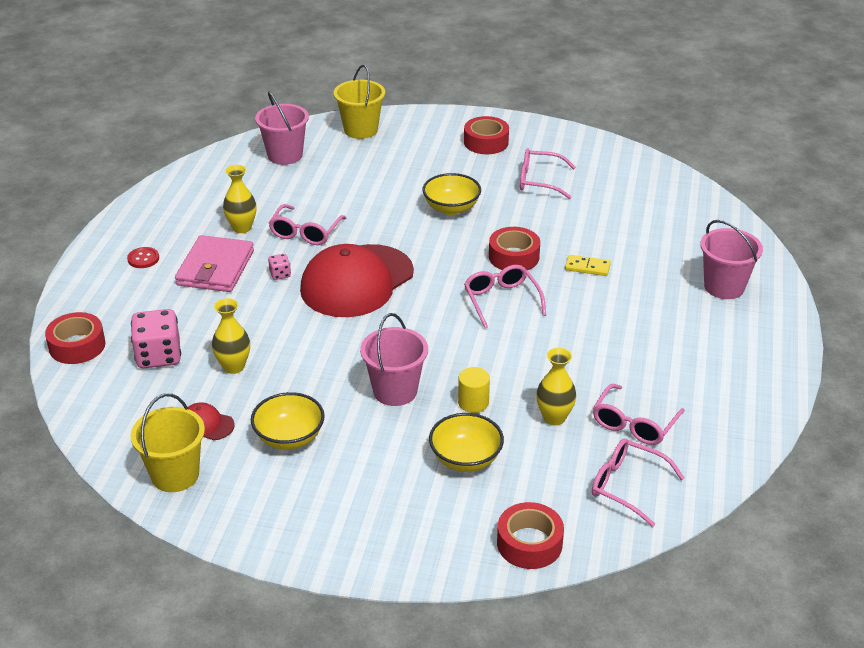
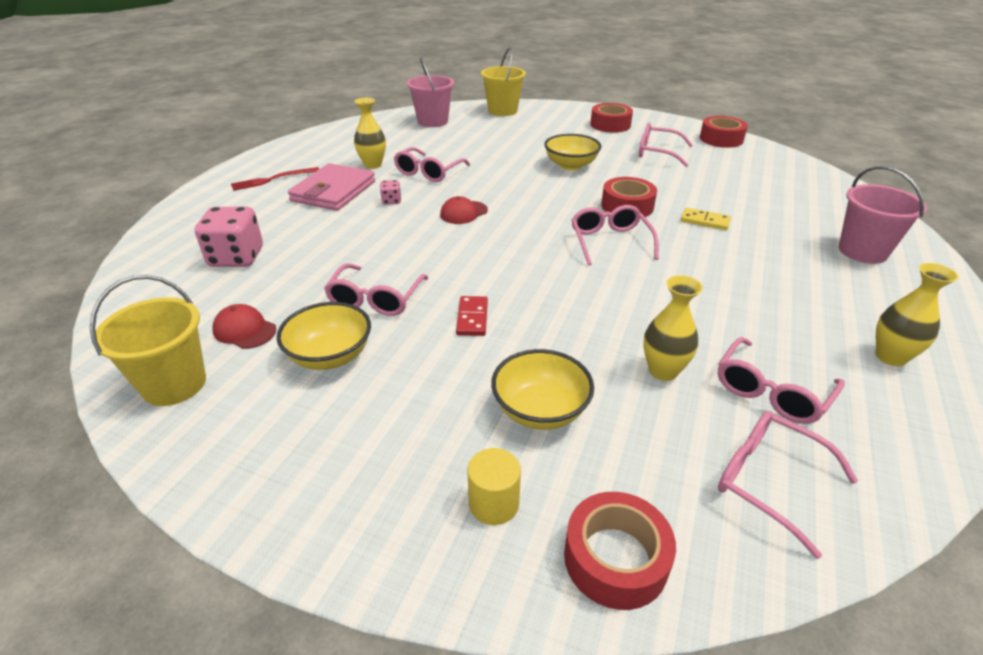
camera: 10 degrees right, 0 degrees up
(77, 346) = (164, 241): red tape -> red tape (721, 139)
(143, 259) = (273, 179): red button -> red fork
(233, 367) = (306, 275): yellow vase -> yellow vase (890, 357)
(306, 383) = (375, 299): none -> pink glasses
(357, 281) = (463, 213): red cap -> red cap, size x0.40
(395, 391) = (472, 318): pink bucket -> red domino
(473, 403) = (562, 341): yellow cylinder -> yellow cylinder (494, 503)

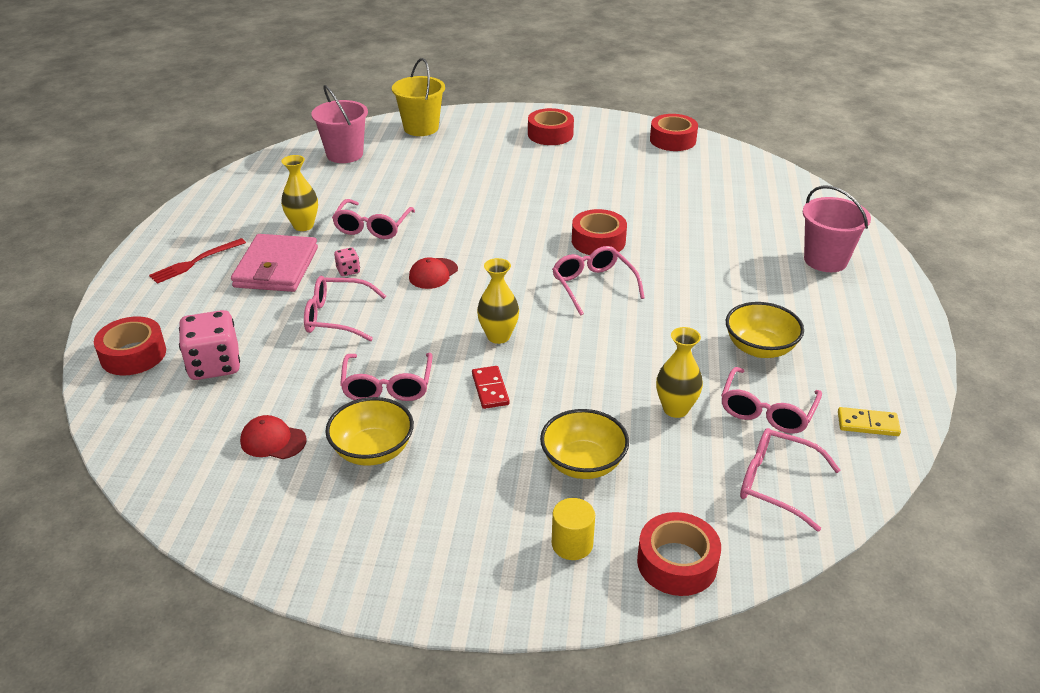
camera: 15 degrees left, 0 degrees up
(174, 384) = (237, 504): yellow bucket -> none
(178, 239) = (133, 355): none -> red tape
(570, 165) = (524, 197): yellow bowl -> yellow bowl (760, 348)
(657, 152) = (610, 167): pink glasses -> pink glasses (336, 317)
(705, 221) = (678, 247): yellow domino -> yellow domino (867, 424)
(890, 357) = (856, 362): yellow vase -> yellow vase (498, 336)

